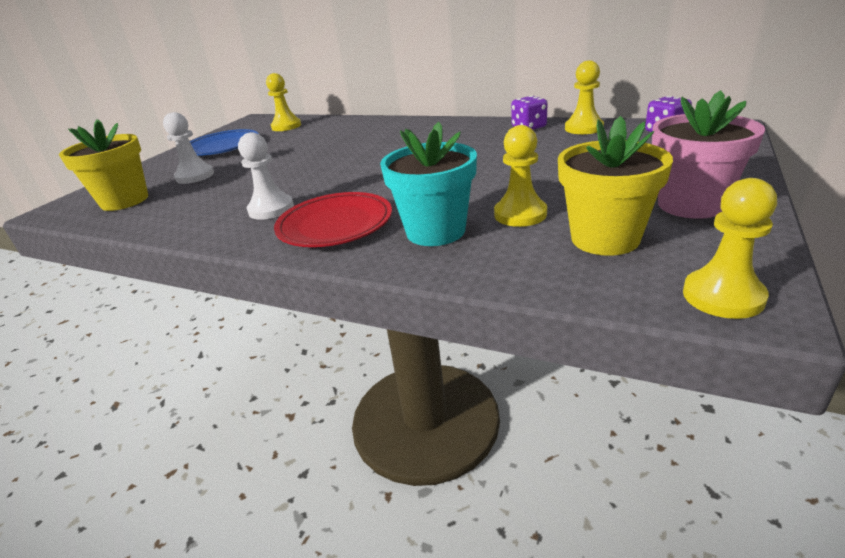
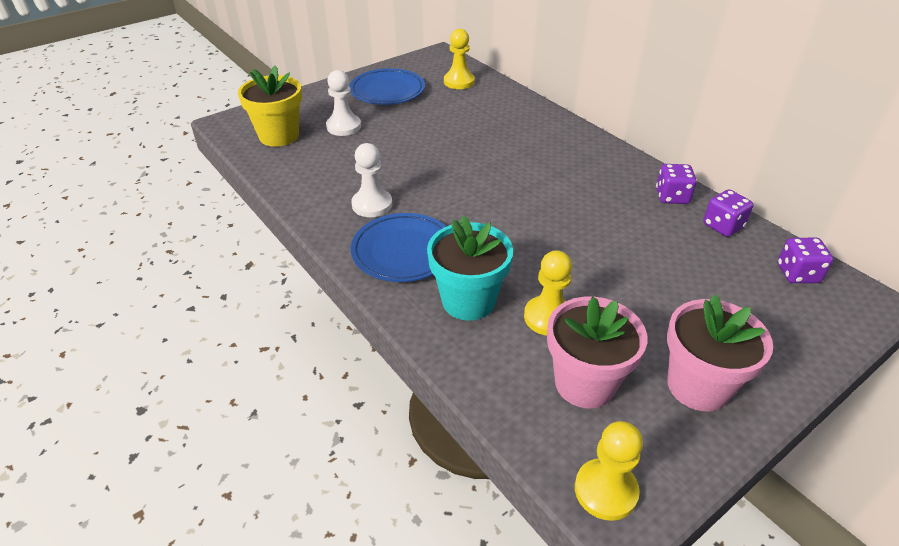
camera: 25 degrees right, 10 degrees up
(335, 225) = (403, 251): red plate -> blue plate
(583, 128) = (723, 226): yellow pawn -> purple dice
(605, 238) = (585, 383): yellow flower pot -> pink flower pot

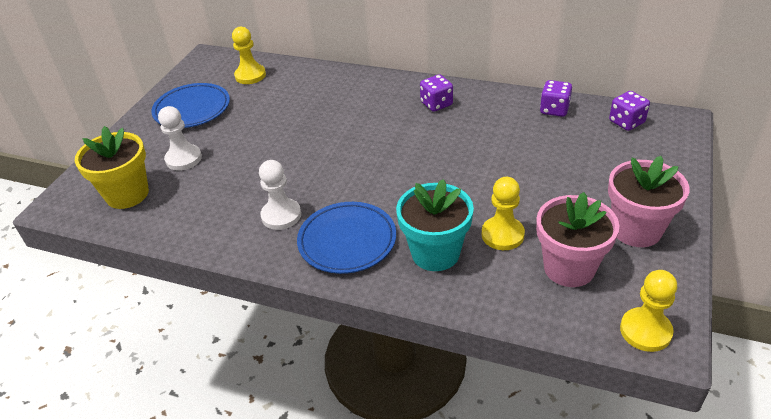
camera: 30 degrees left, 0 degrees up
(672, 197) = (503, 103): purple dice -> purple dice (436, 104)

